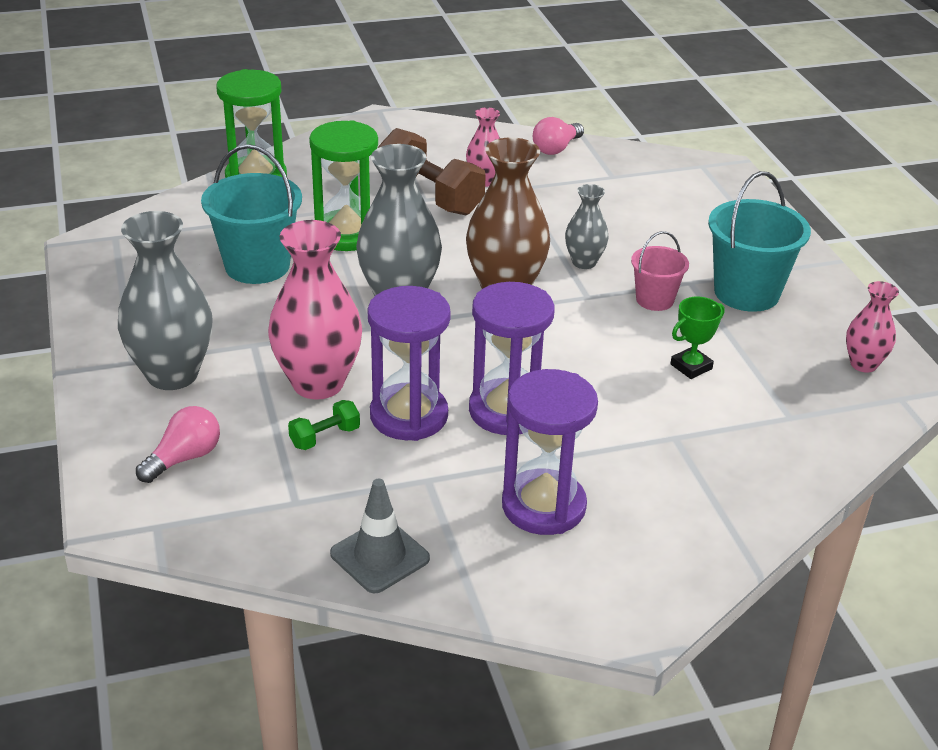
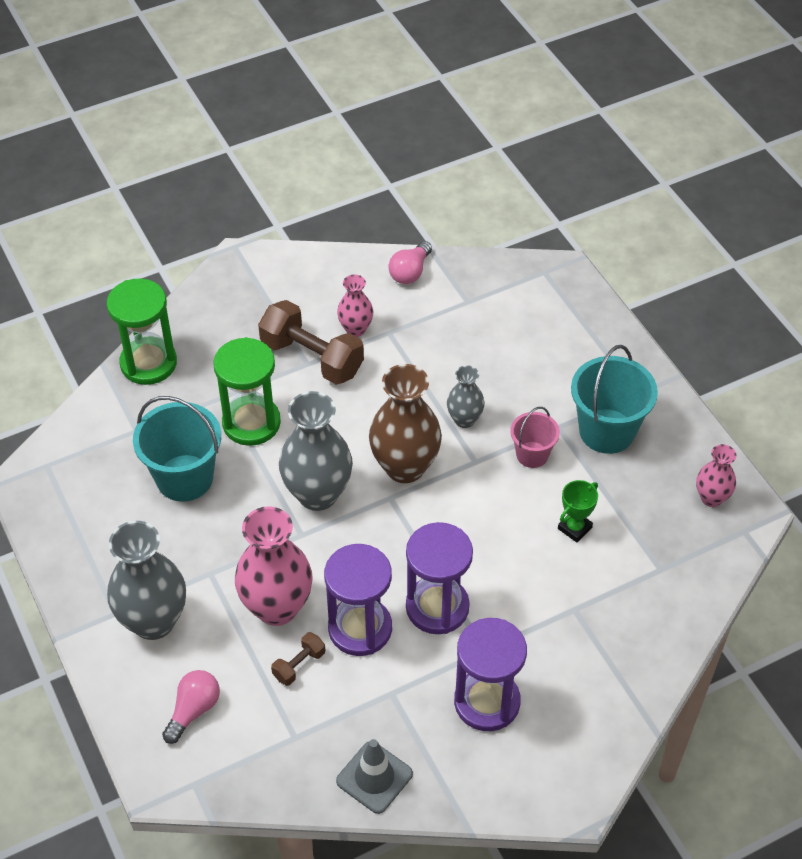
camera: 10 degrees left, 15 degrees up
(325, 437) = (299, 665): green dumbbell -> brown dumbbell

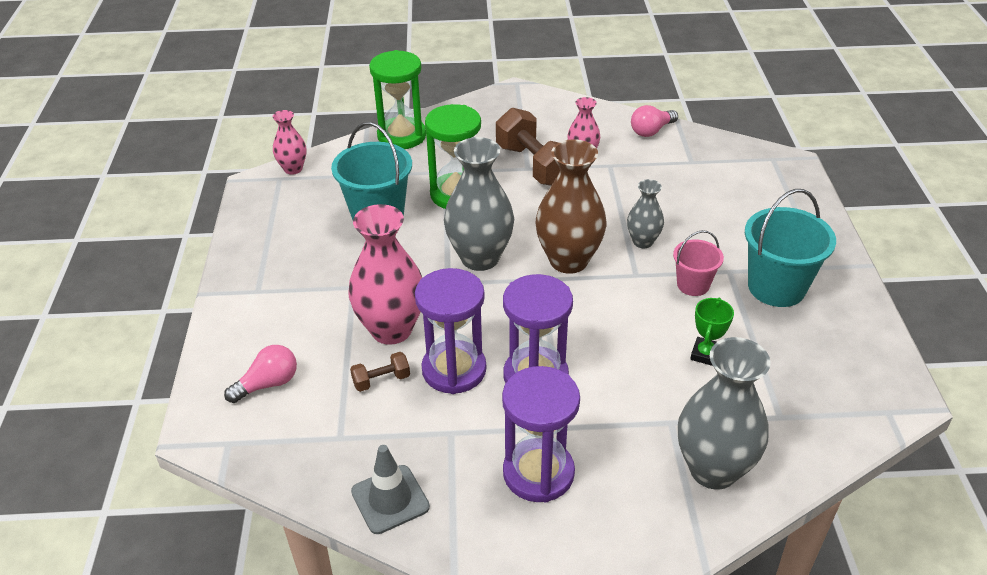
camera: 25 degrees right, 10 degrees down
(153, 621) = (283, 306): grey vase -> grey vase (713, 469)
(574, 528) = (705, 354): green trophy -> green trophy turned 45 degrees counterclockwise
(711, 498) = (863, 372): pink vase -> pink vase (293, 169)

